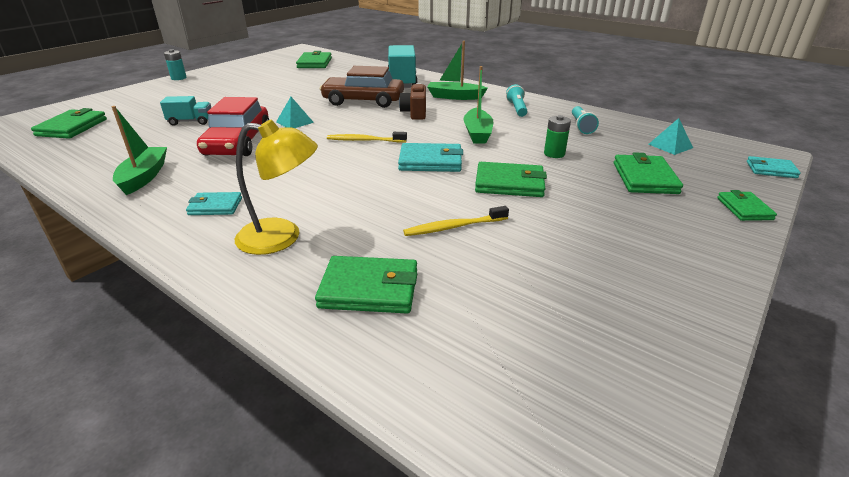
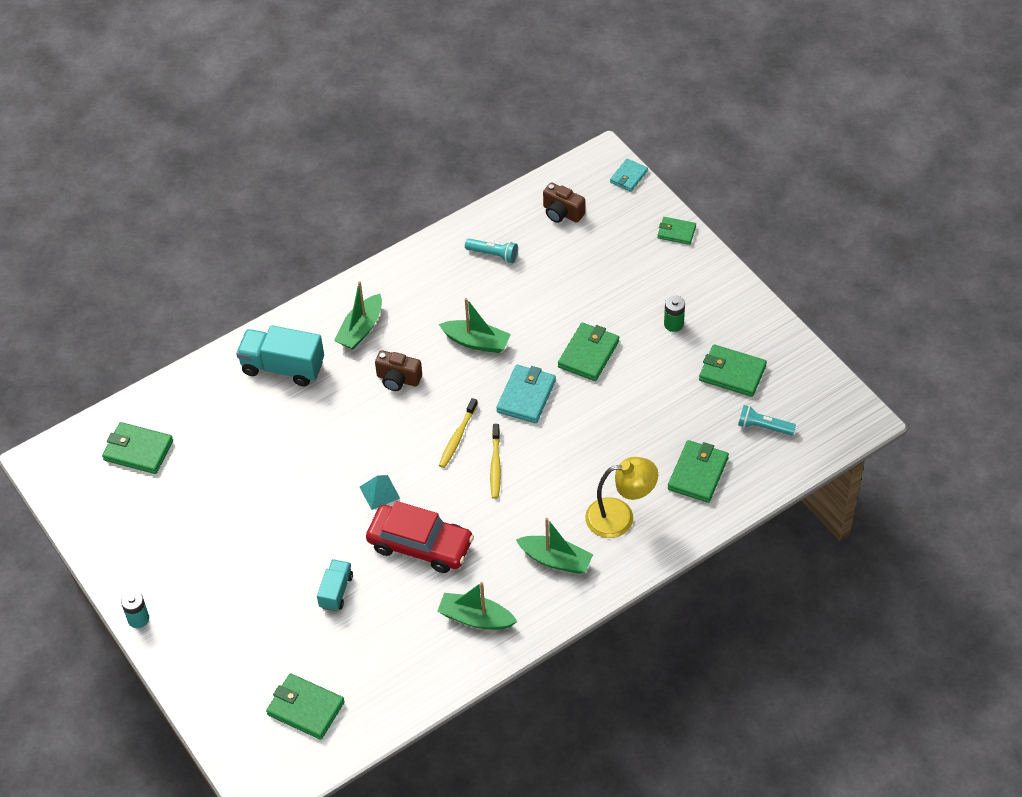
camera: 70 degrees left, 20 degrees up
(215, 206) = (555, 560): turquoise wallet -> green boat
(282, 237) = (620, 516): yellow lamp -> yellow lamp turned 60 degrees clockwise
(363, 101) = (335, 419): brown car -> none
(454, 227) = (641, 410): yellow toothbrush -> yellow toothbrush (495, 465)
(517, 109) = (423, 287): turquoise flashlight -> turquoise flashlight (763, 427)
(554, 154) = (545, 302): green battery -> green battery (673, 324)
(644, 178) = (612, 263): green wallet -> green wallet (732, 373)
(670, 146) = (562, 213): turquoise pyramid -> brown camera

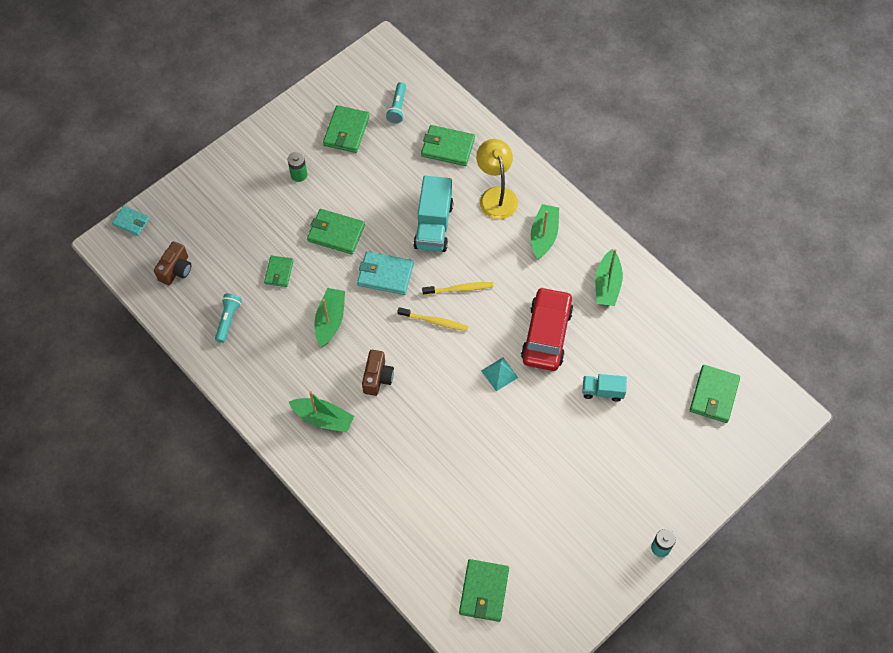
camera: 100 degrees left, 10 degrees up
(283, 367) = (373, 479): turquoise truck -> turquoise truck (433, 226)
(676, 232) = (197, 180): green wallet -> green wallet (279, 272)

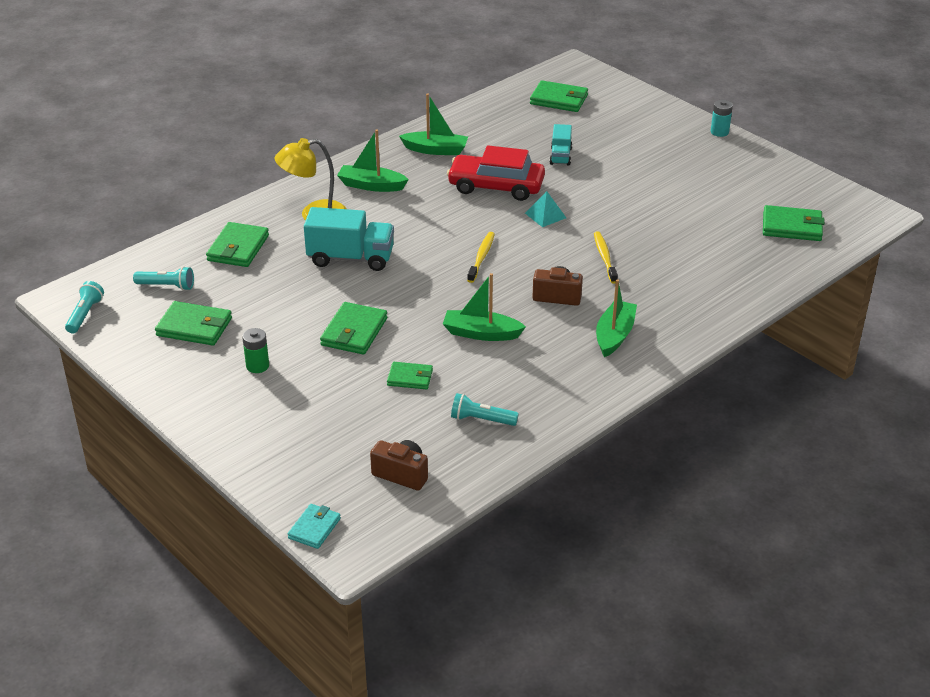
camera: 90 degrees left, 25 degrees down
(363, 63) = (85, 315): none -> turquoise flashlight
(385, 275) = (417, 292): turquoise wallet -> none
(459, 289) = (439, 240): yellow toothbrush -> yellow toothbrush (604, 257)

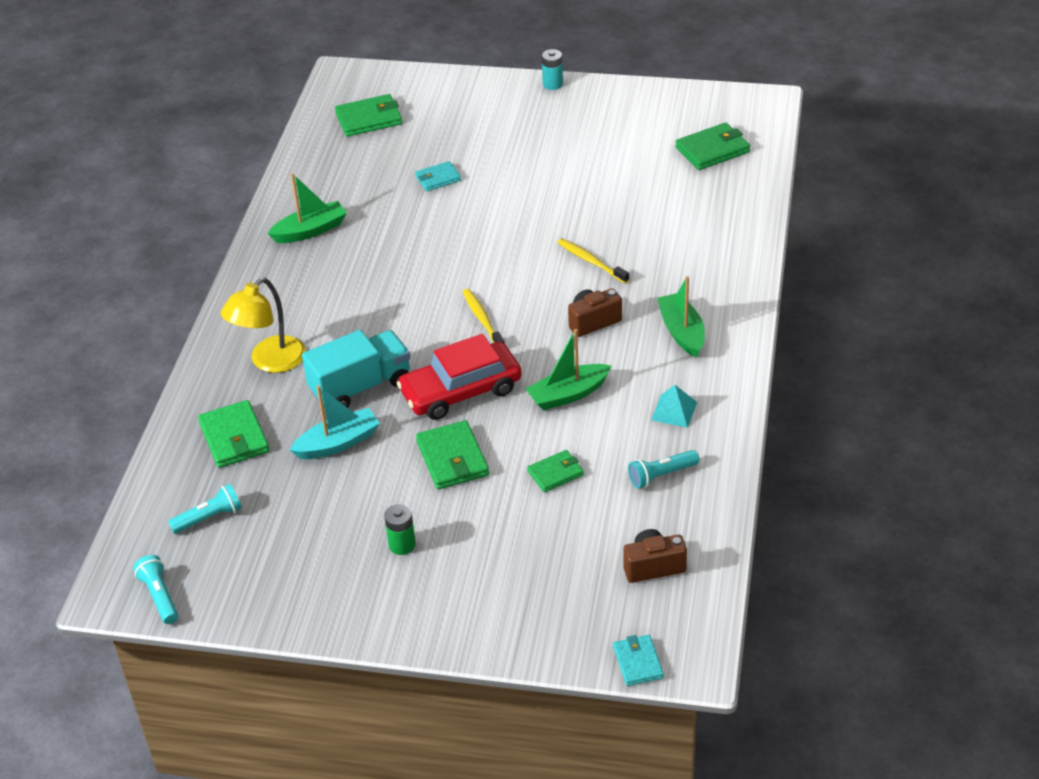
camera: 35 degrees left, 5 degrees up
(194, 327) = (291, 543): green wallet -> none
(294, 284) = (338, 443): none -> turquoise boat
(371, 185) = (291, 300): green boat -> none
(496, 186) = (413, 240): red car -> red car (461, 391)
(545, 215) = (492, 246): turquoise pyramid -> turquoise pyramid (674, 411)
(560, 156) = (438, 178): turquoise truck -> turquoise wallet

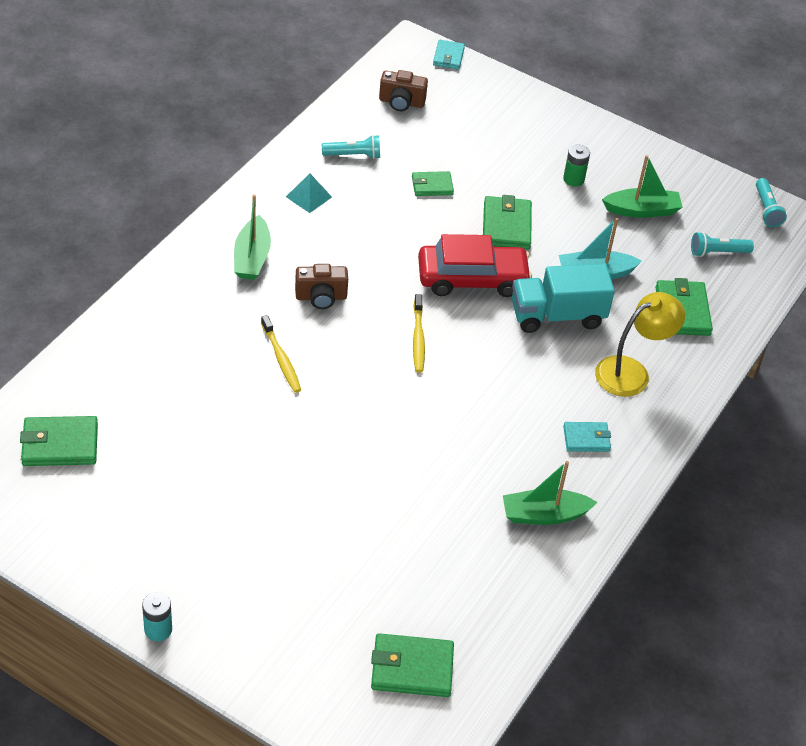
camera: 165 degrees left, 5 degrees up
(438, 178) = (375, 531): turquoise wallet -> turquoise wallet (586, 439)
(568, 394) = (384, 241): green boat -> green boat (642, 210)

